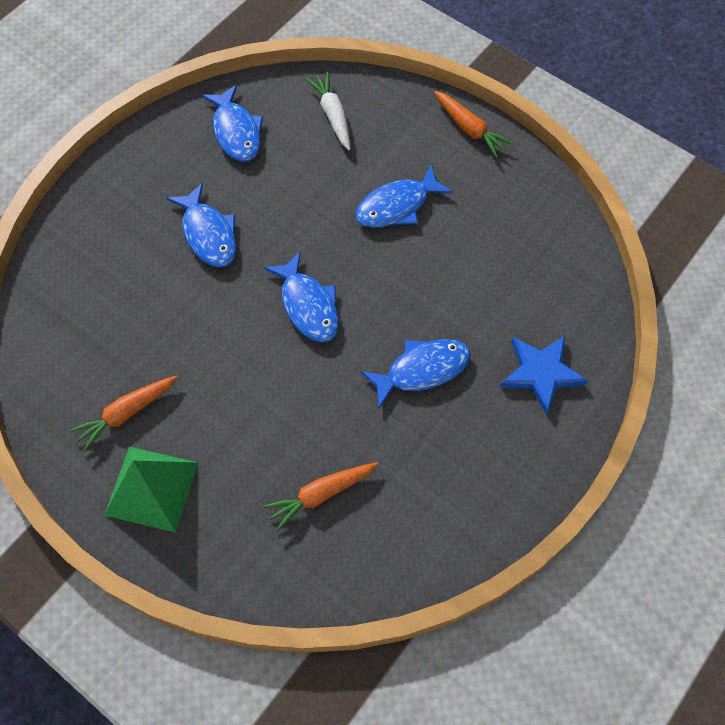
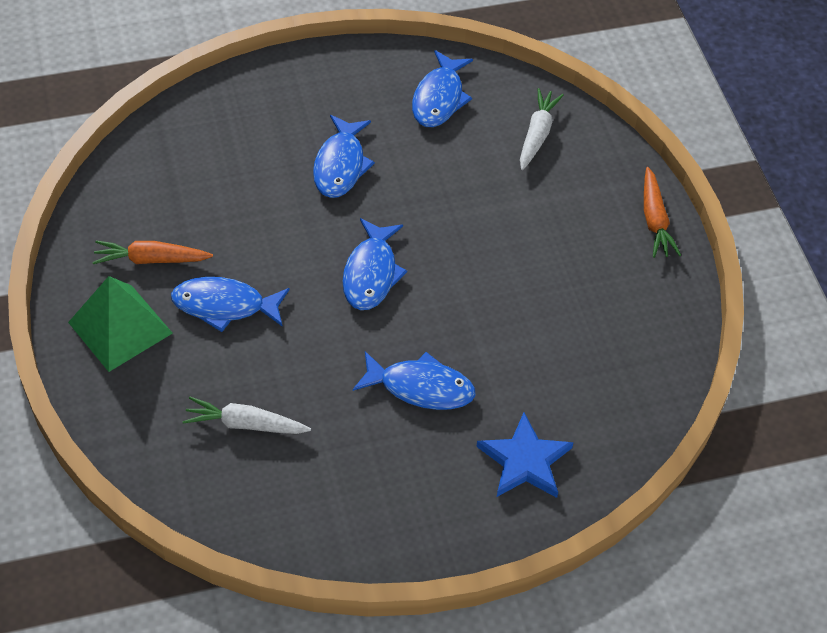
camera: 35 degrees right, 10 degrees down
(321, 494) = (245, 424): orange carrot -> white carrot
(397, 206) = (525, 243): blue fish -> blue fish (224, 306)

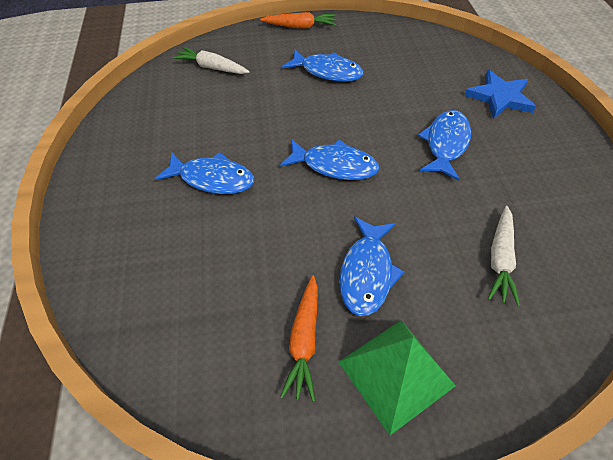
camera: 80 degrees left, 0 degrees up
(439, 98) = (157, 114): blue fish -> blue fish (327, 72)

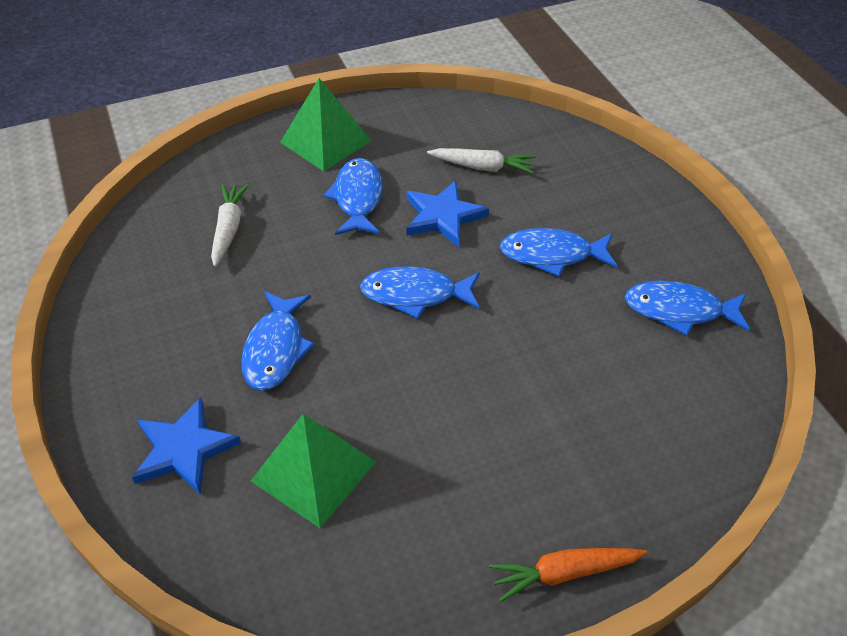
camera: 165 degrees right, 5 degrees down
(212, 67) = (665, 426): white carrot -> white carrot (483, 167)
(288, 233) = (443, 216): none -> blue star
(304, 340) = (401, 147): orange carrot -> none
(327, 72) = (471, 454): blue fish -> blue fish (679, 310)
(419, 77) = (314, 471): none -> green pyramid

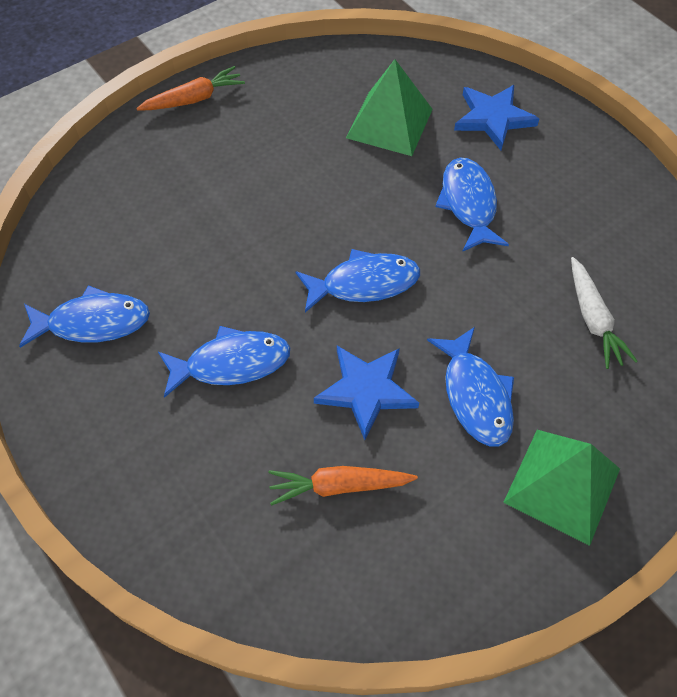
camera: 165 degrees right, 10 degrees up
(483, 167) = (339, 486): white carrot -> orange carrot

